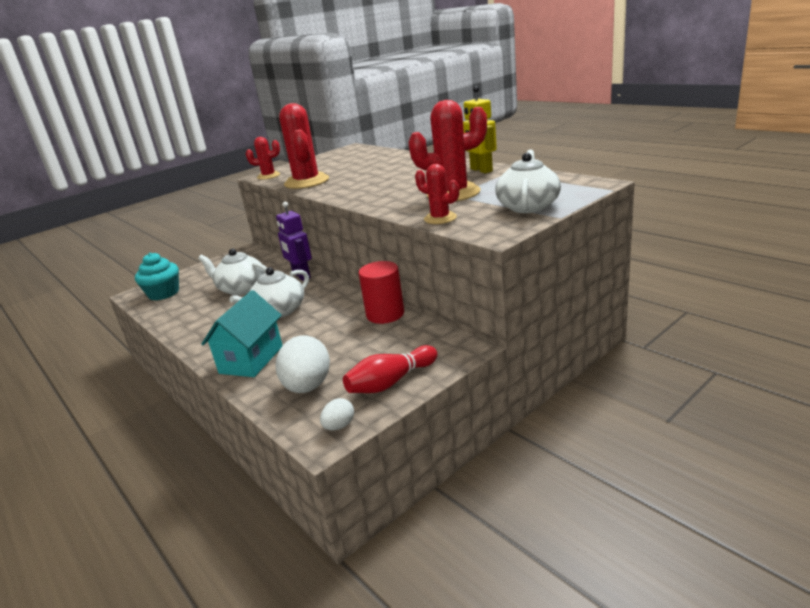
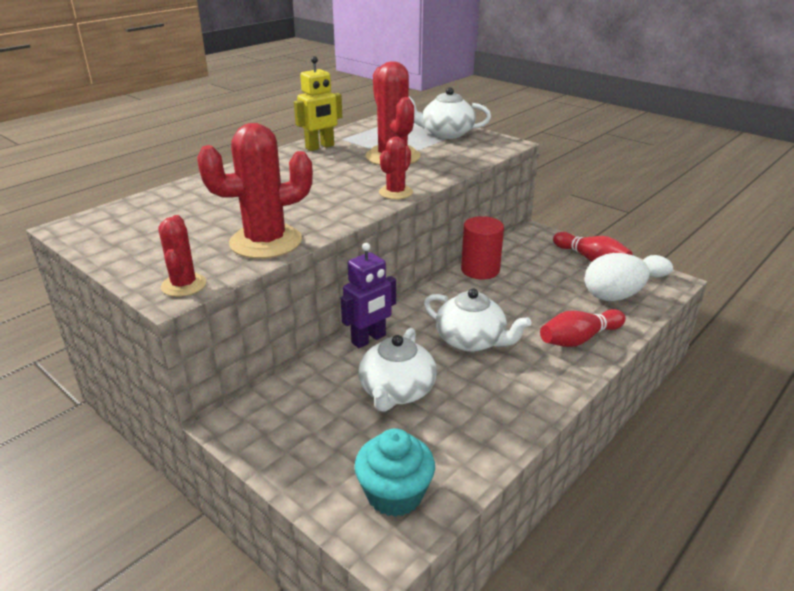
camera: 100 degrees left, 5 degrees up
(251, 359) = (579, 339): turquoise house -> red bowling pin
(440, 218) = (464, 160): red cactus -> red cactus (395, 192)

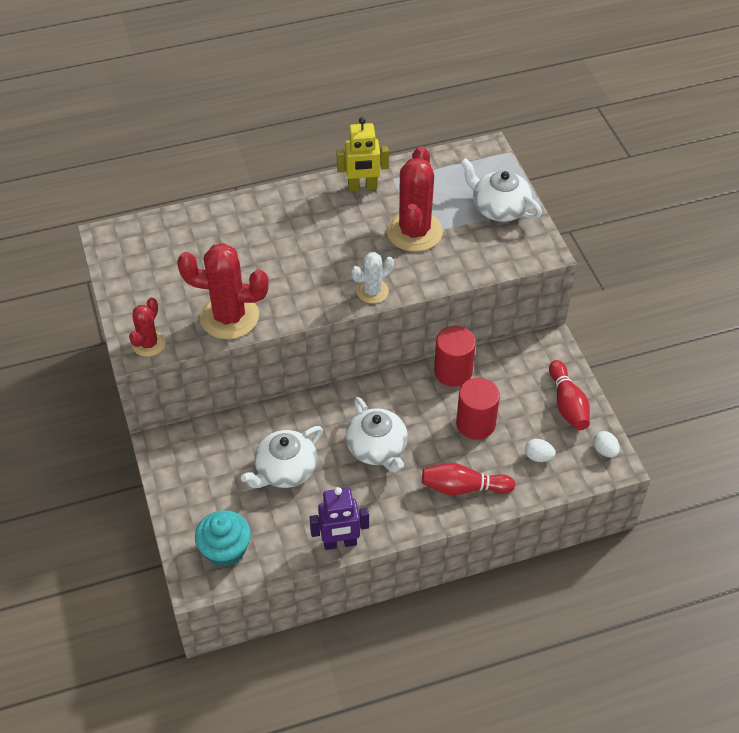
camera: 30 degrees right, 20 degrees up
(369, 339) = (301, 410): purple robot -> purple robot (340, 543)
(395, 192) = (372, 291): red cactus -> white cactus
(537, 294) = (475, 424): none -> red cylinder
(612, 297) = (538, 457): white egg -> white egg, size x0.50

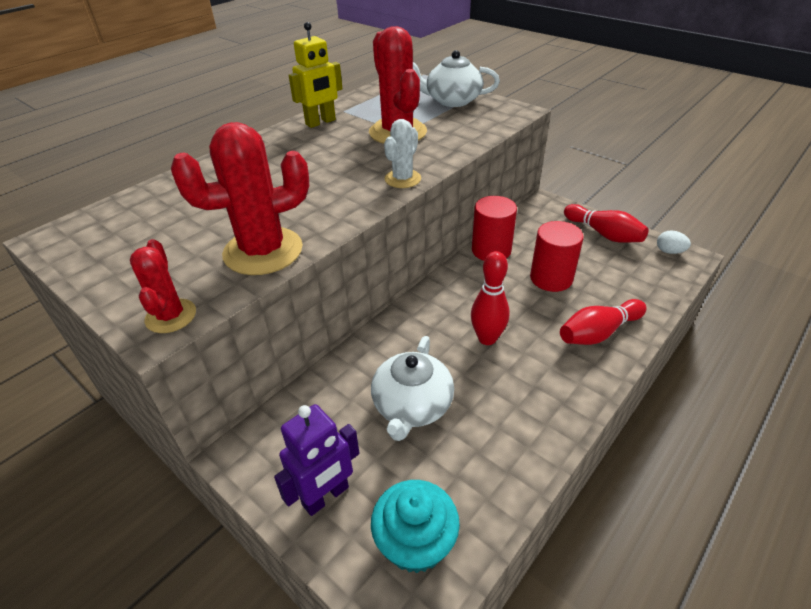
camera: 30 degrees left, 10 degrees down
(340, 543) = (540, 452): purple robot -> purple robot (326, 496)
(377, 448) = (487, 338): white teapot -> red bowling pin
(538, 457) = (628, 279): white egg -> none

